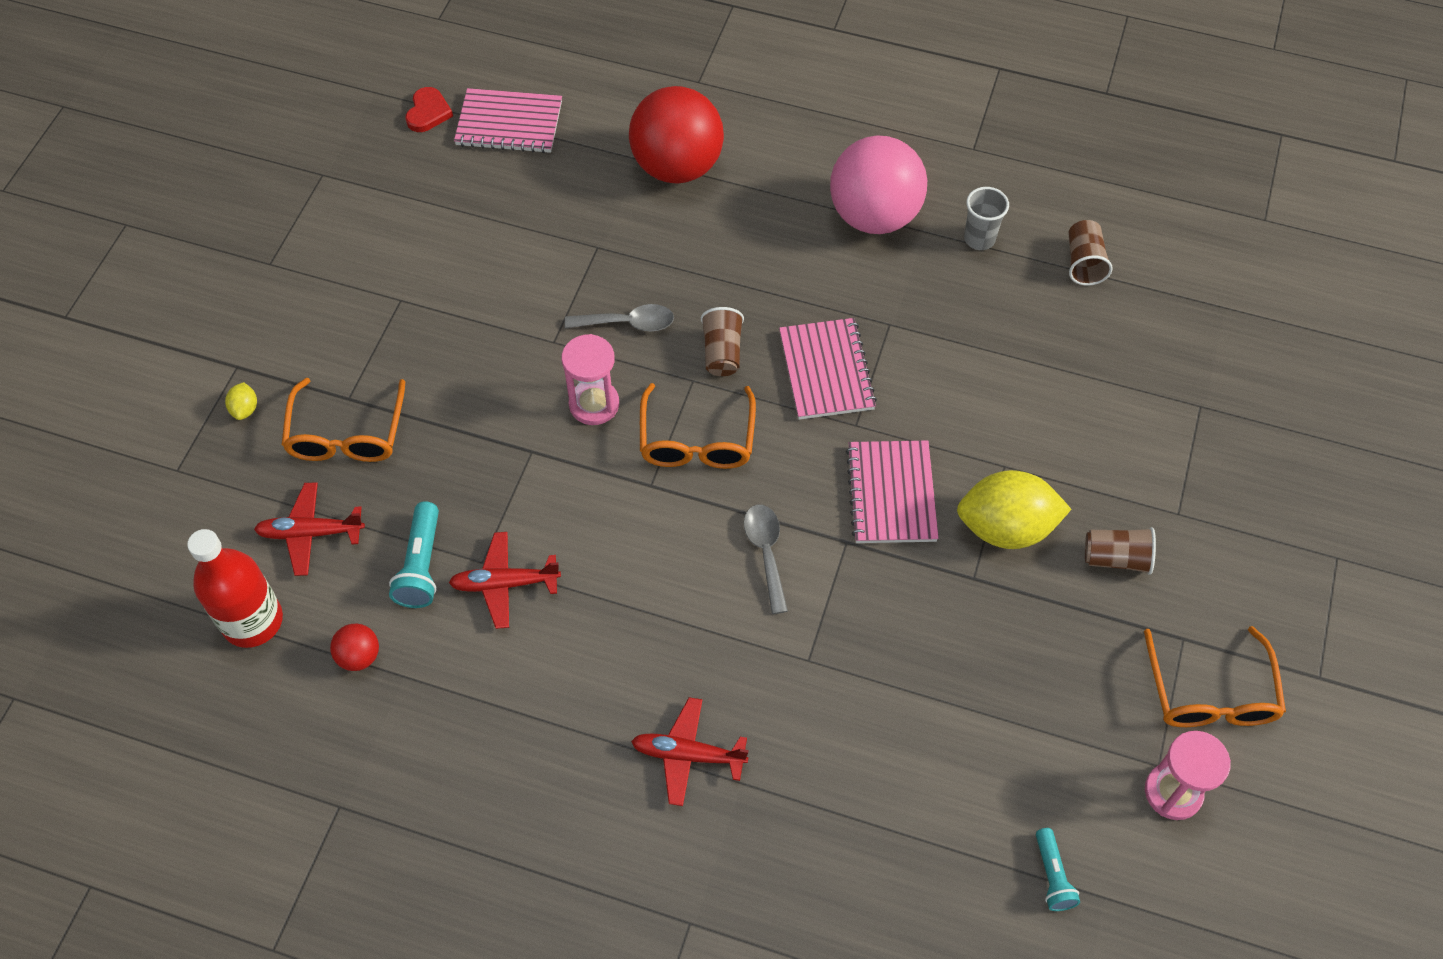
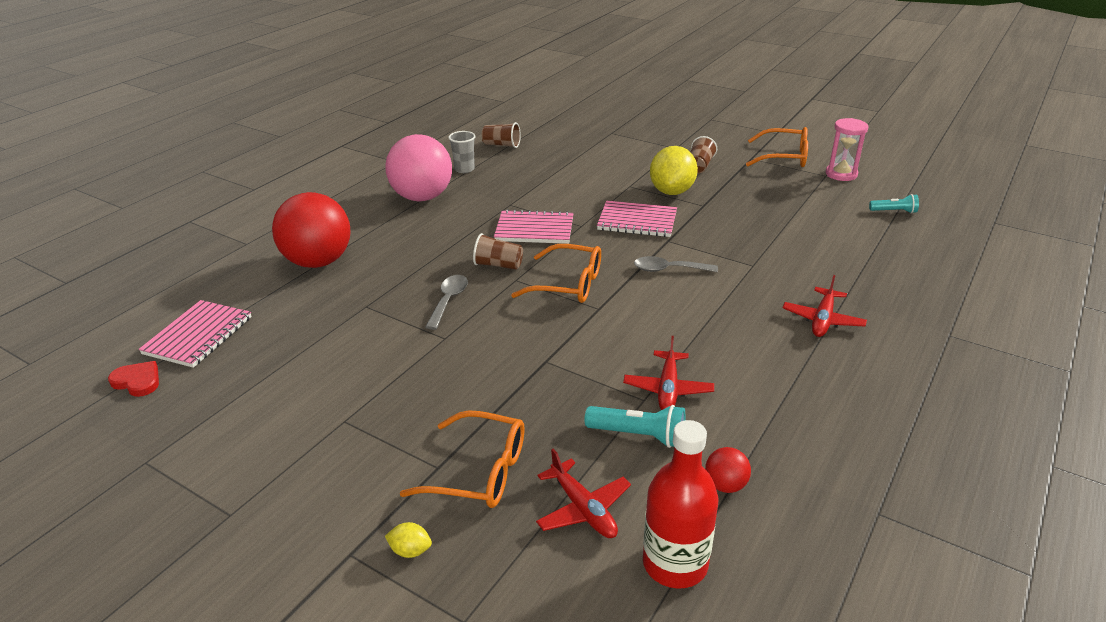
camera: 75 degrees left, 25 degrees down
(310, 533) = (583, 509): red plane -> red plane turned 45 degrees counterclockwise
(594, 404) = (515, 325): pink hourglass -> none

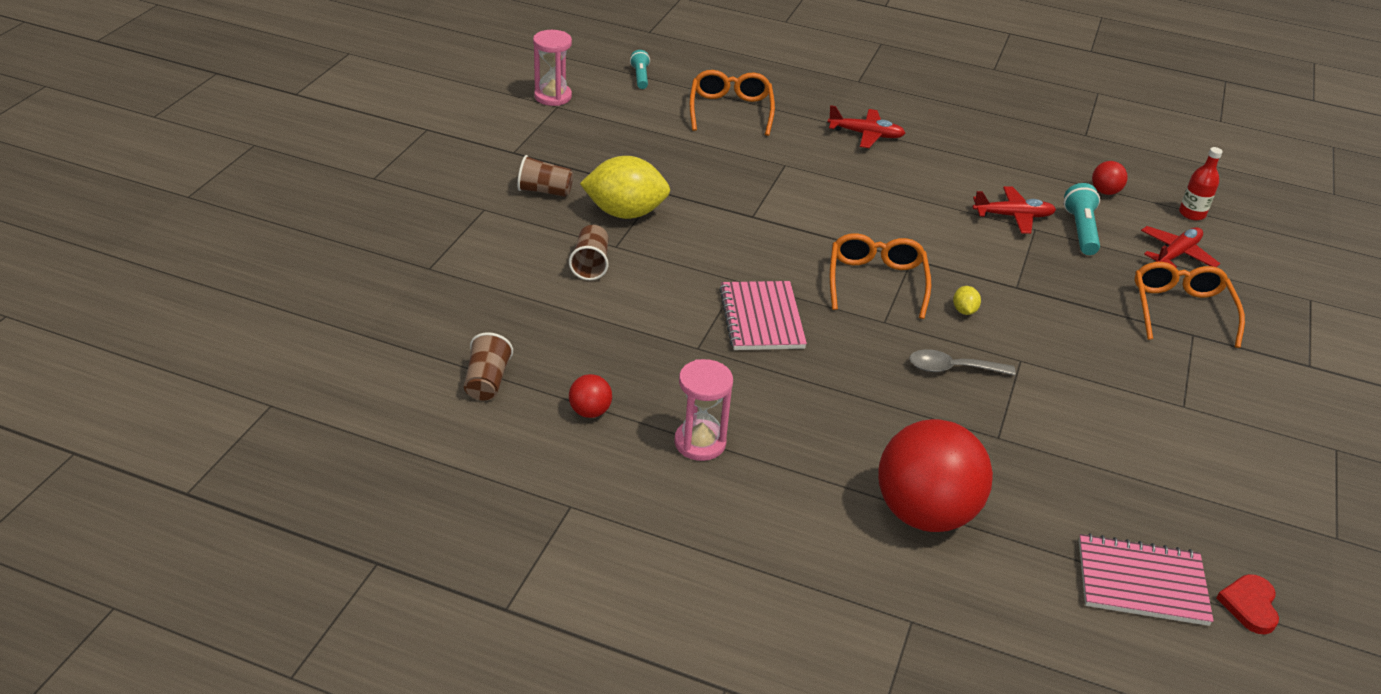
camera: 105 degrees left, 5 degrees up
(410, 550) = (1280, 334): yellow lemon -> yellow lemon (964, 311)
(422, 197) = (700, 443): pink ball -> pink hourglass
(464, 169) = (590, 411): grey cup -> red ball
(498, 265) = (859, 339): brown cup -> brown cup (590, 264)
(637, 221) = (713, 238): pink notebook -> none
(668, 269) = (815, 215): grey spoon -> none
(675, 564) = (1192, 214): red bottle -> red bottle, size x0.59
(784, 157) = (507, 129): orange glasses -> orange glasses (730, 110)

